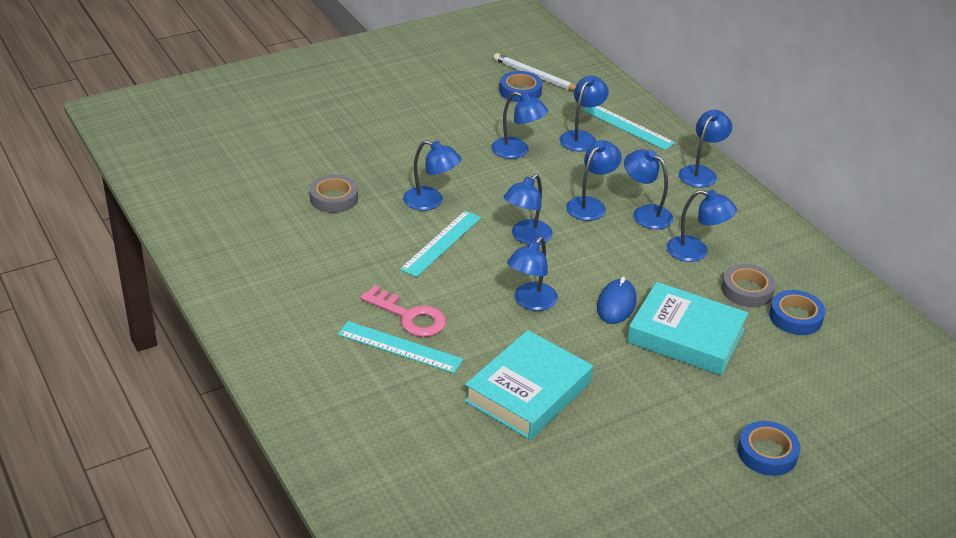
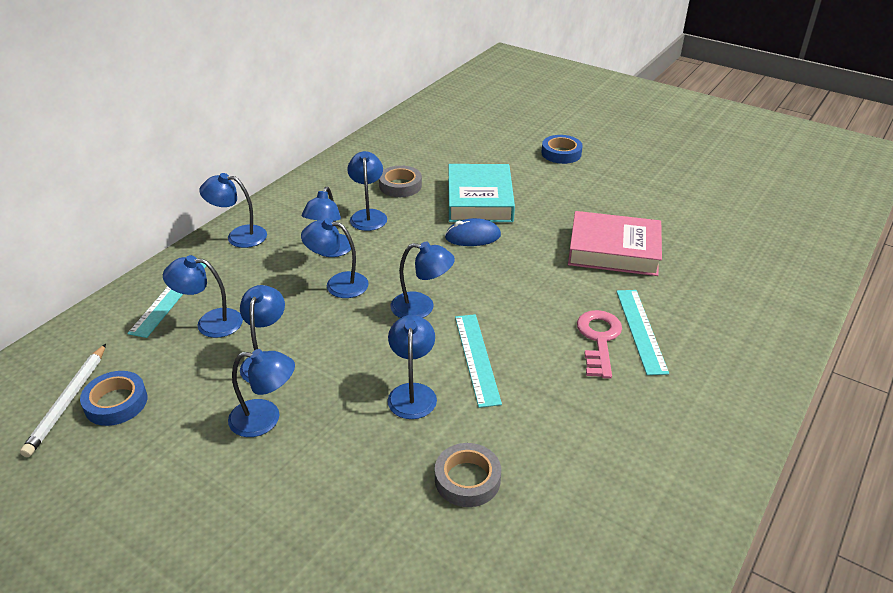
camera: 115 degrees left, 0 degrees up
(441, 243) = (477, 358): turquoise ruler -> turquoise ruler turned 75 degrees clockwise
(528, 392) = (613, 250): turquoise book -> pink book
(530, 302) = (511, 278): blue lamp -> blue lamp (265, 419)
(795, 317) = (415, 163): blue tape -> none

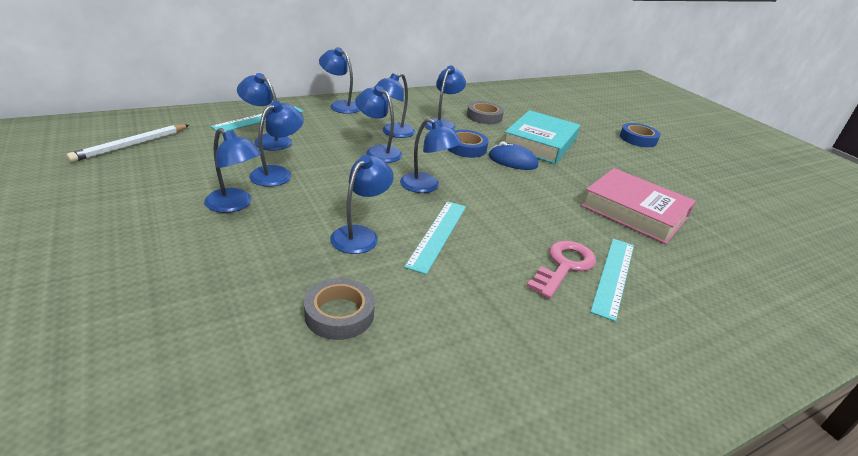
camera: 25 degrees right, 5 degrees down
(116, 403) = (156, 157): blue tape -> blue tape (466, 148)

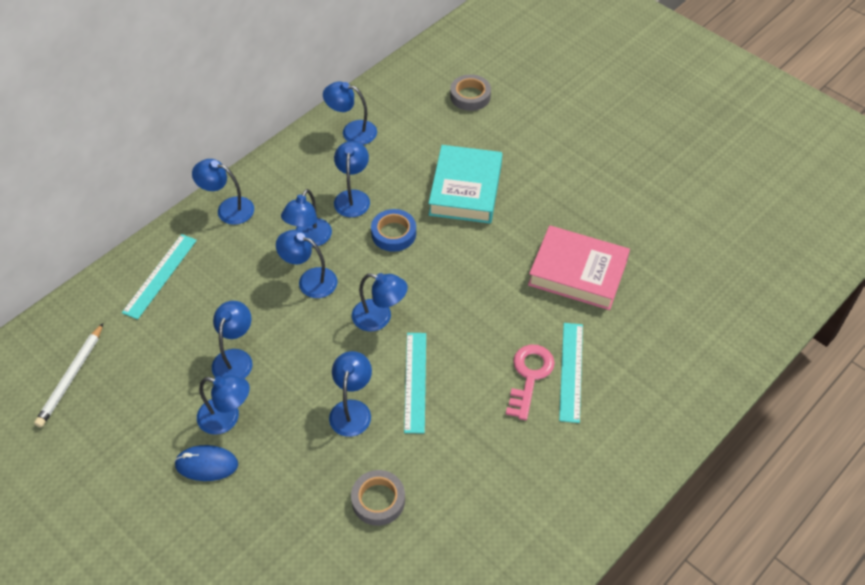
camera: 15 degrees left, 20 degrees up
(267, 140) = (192, 310): blue lamp -> blue lamp (352, 131)
(484, 117) = (392, 160): grey tape -> grey tape (470, 96)
(512, 161) = (447, 237): blue mouse -> blue mouse (206, 465)
(638, 139) = (566, 133): blue tape -> none

